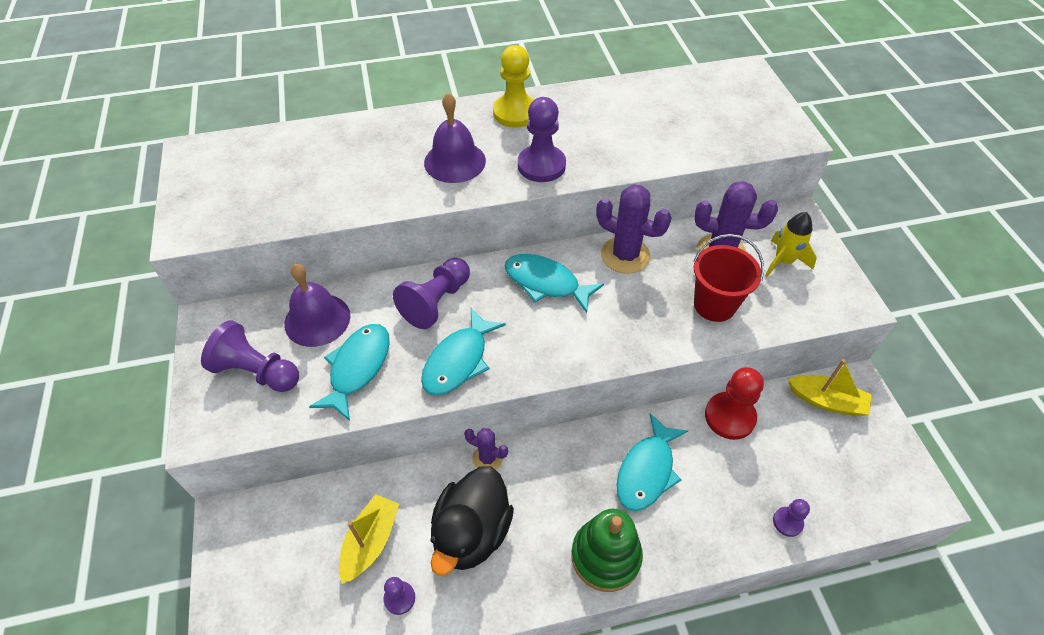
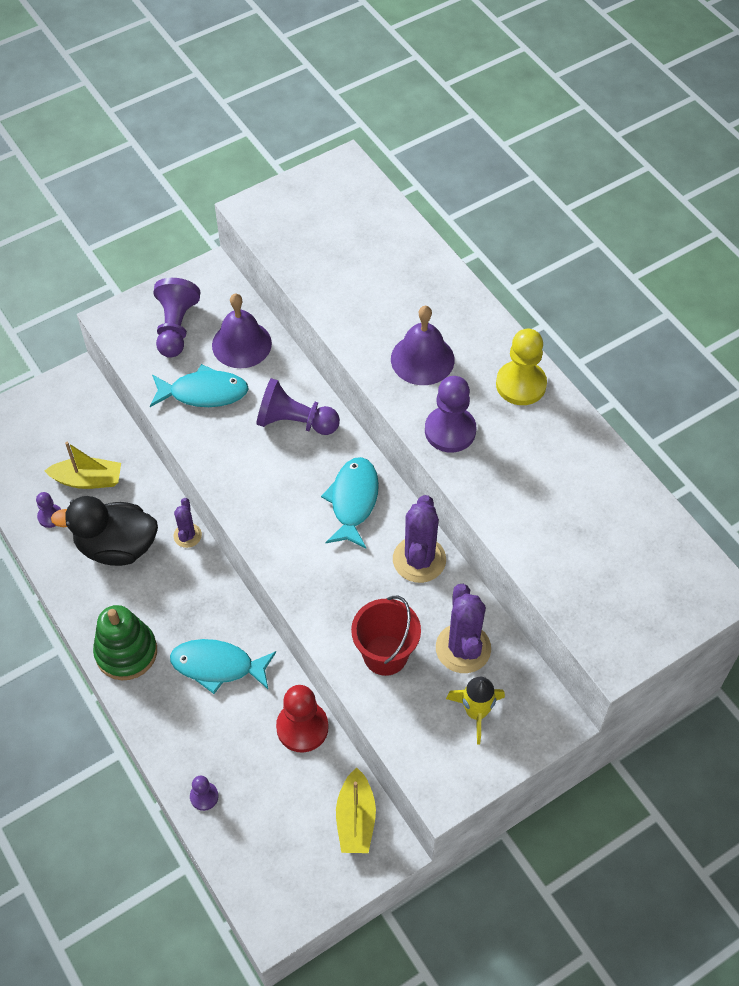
camera: 70 degrees right, 5 degrees up
(458, 361) = (237, 461): turquoise fish -> none

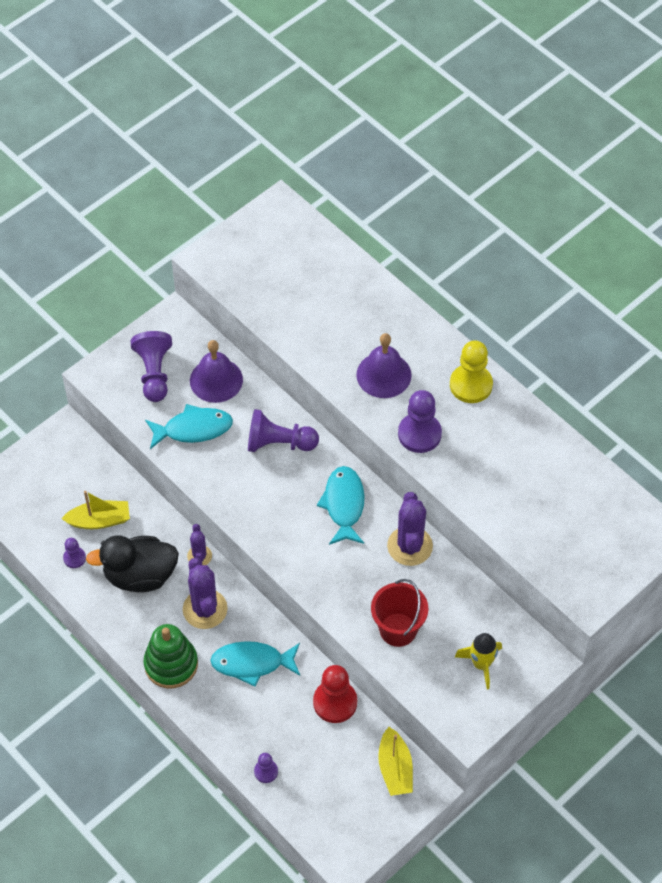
camera: 10 degrees left, 0 degrees up
(463, 648) = (460, 614): purple cactus -> purple cactus (205, 609)

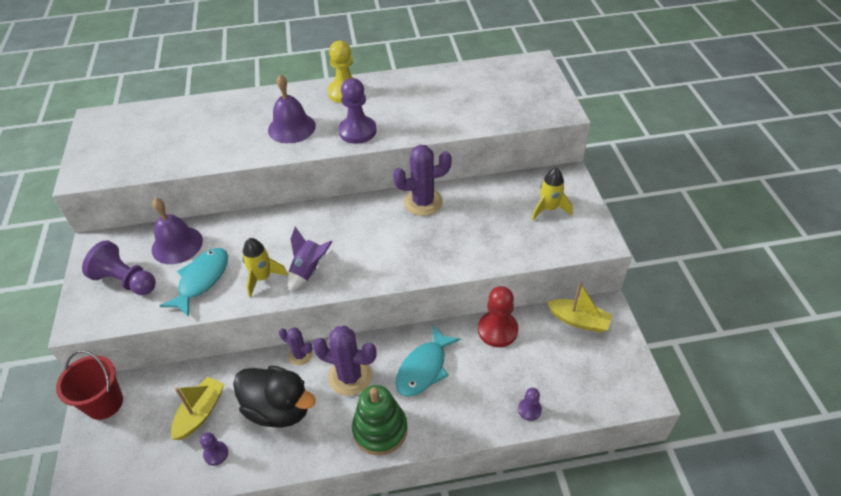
camera: 55 degrees left, 10 degrees down
(140, 575) = (279, 409): black duck -> black duck turned 90 degrees counterclockwise
(227, 473) = (262, 278): none -> yellow rocket
(260, 504) = (308, 270): none -> purple rocket
(279, 443) = (269, 234): purple pawn -> none
(344, 505) = (357, 222): turquoise fish -> none
(398, 629) = (486, 240): red bucket -> red bucket (104, 403)
(410, 546) = (423, 202): purple cactus -> purple cactus turned 45 degrees counterclockwise

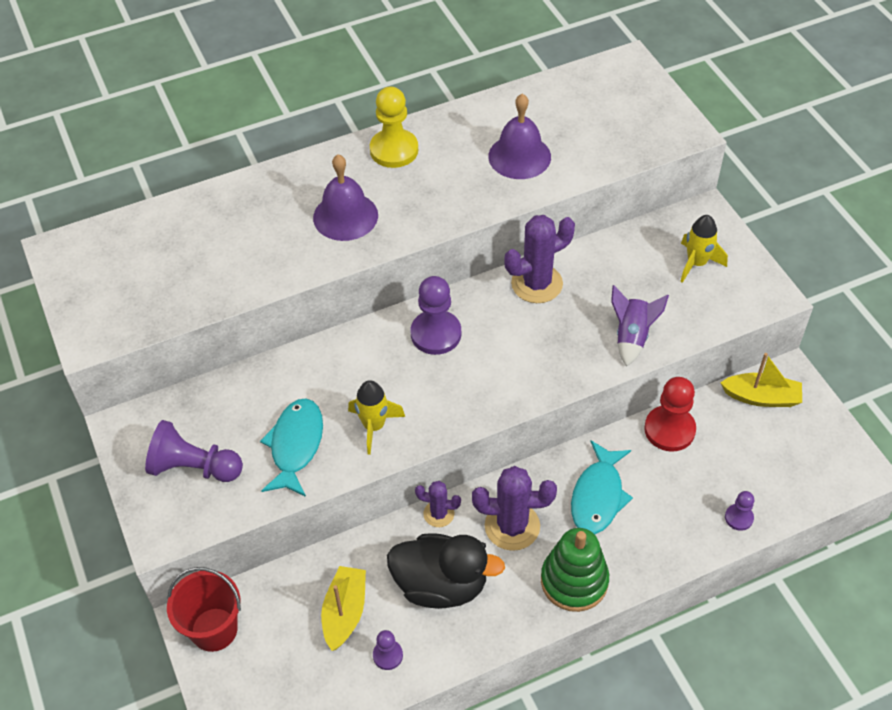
camera: 15 degrees left, 5 degrees up
(177, 245) = (238, 405): purple bell -> purple bell (519, 156)
(308, 270) = (429, 404): purple rocket -> purple rocket (632, 337)
(357, 131) = (436, 206): purple pawn -> purple pawn (436, 334)

